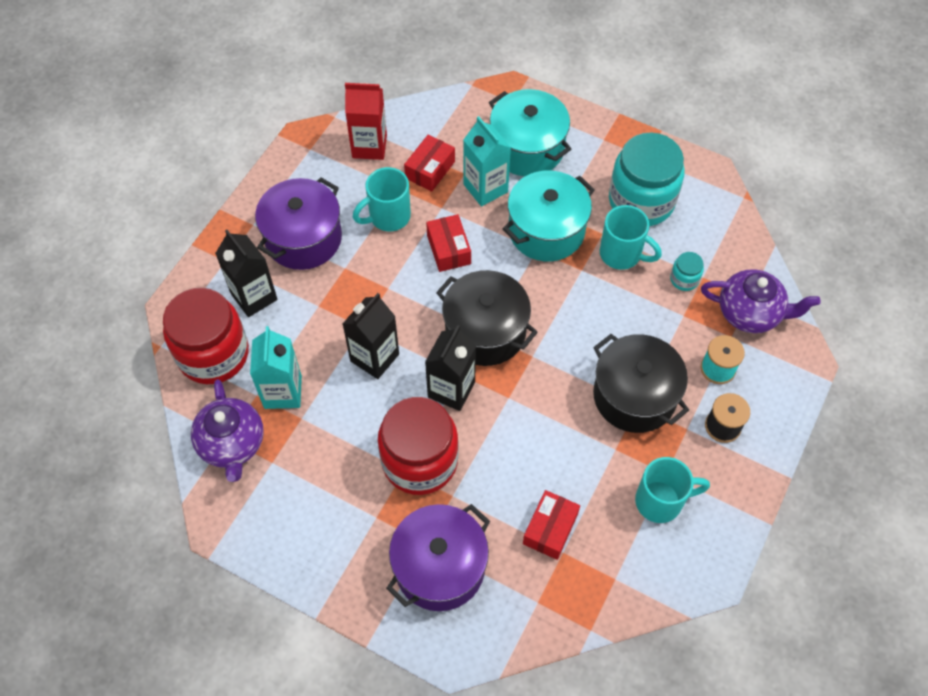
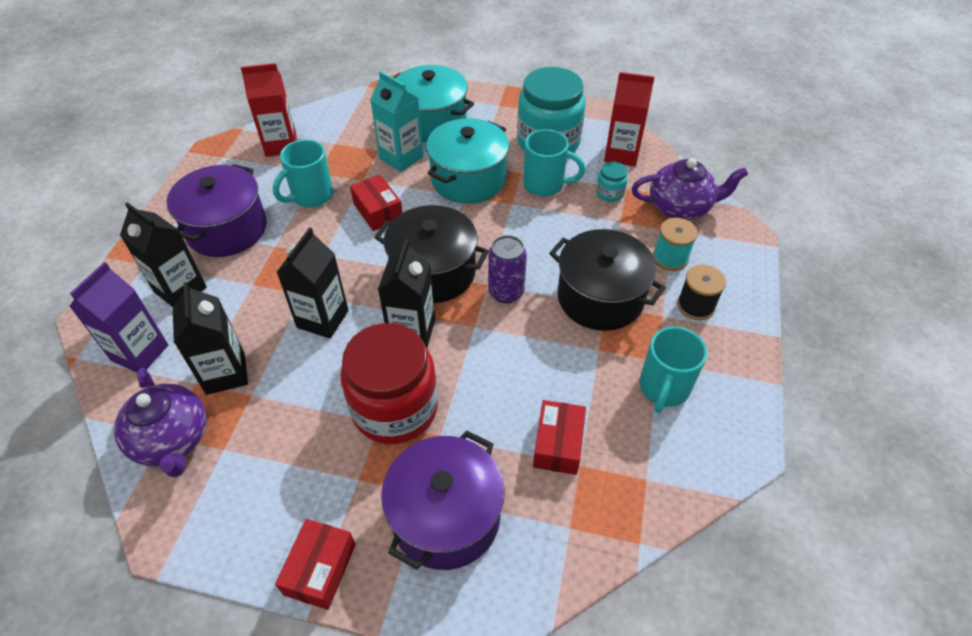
camera: 15 degrees left, 10 degrees down
(213, 354) = (140, 353): red jar -> purple carton
(283, 392) = (225, 373): turquoise carton -> black carton
(430, 170) = (344, 153): red box -> red box (320, 569)
(547, 369) = (506, 292): none -> purple can
(660, 501) = (663, 388): turquoise mug -> turquoise mug turned 135 degrees clockwise
(713, 233) = (621, 154): none -> red carton

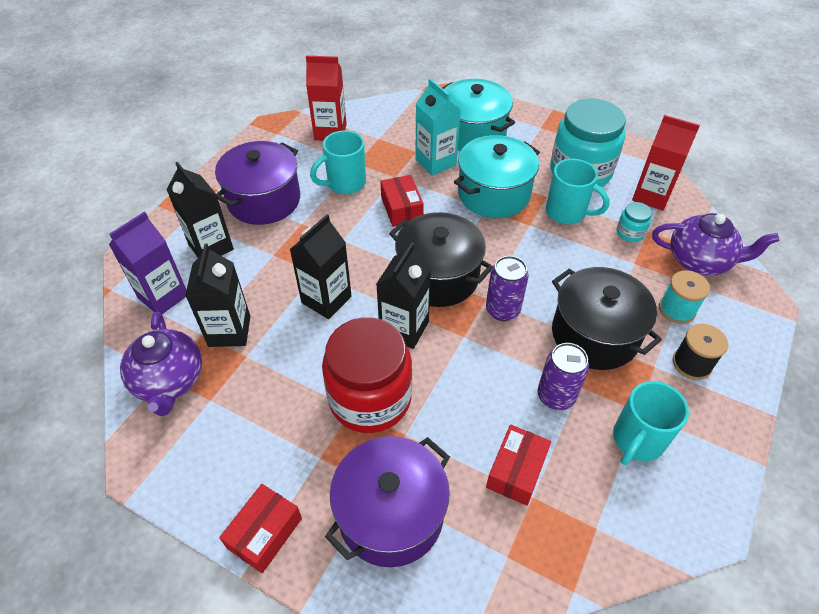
camera: 15 degrees right, 0 degrees up
(578, 364) = (555, 396): none -> purple can

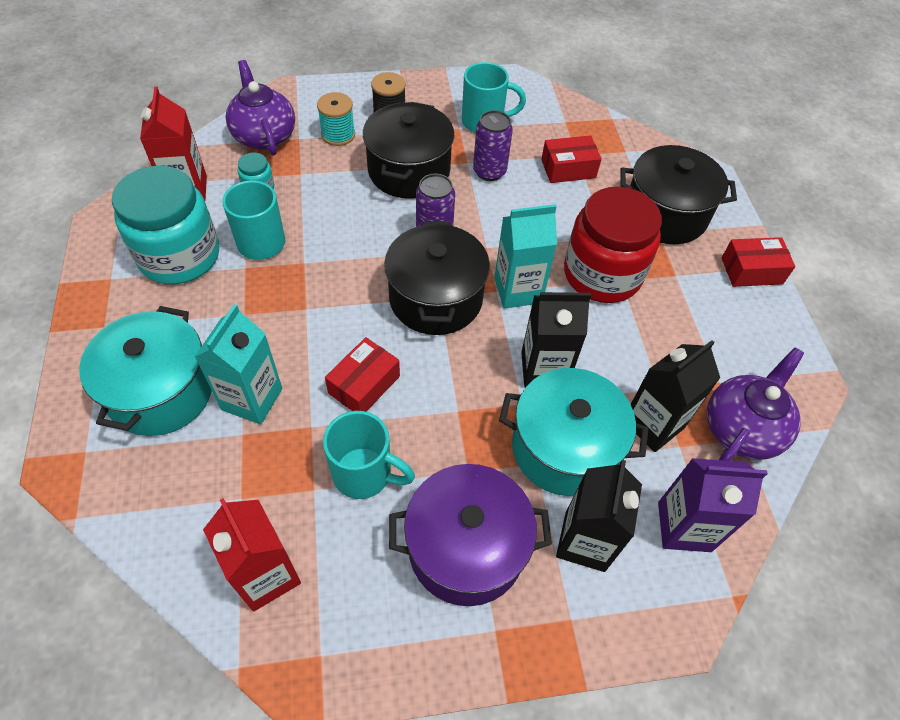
camera: 130 degrees left, 5 degrees up
(391, 514) = (665, 214): purple pot -> black pot
(404, 329) = (518, 290): black carton -> turquoise carton
(493, 194) = (274, 313): turquoise pot -> turquoise pot (564, 448)

